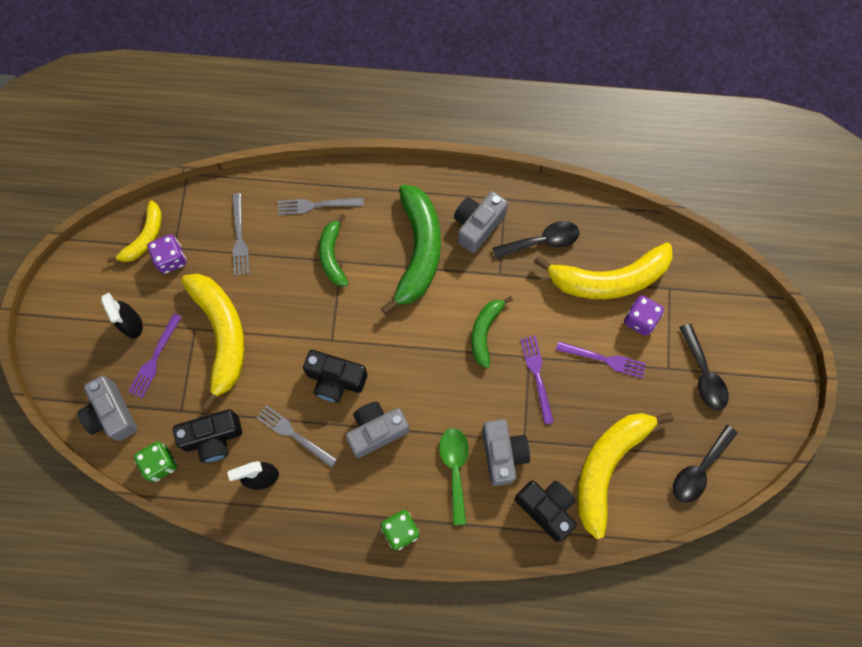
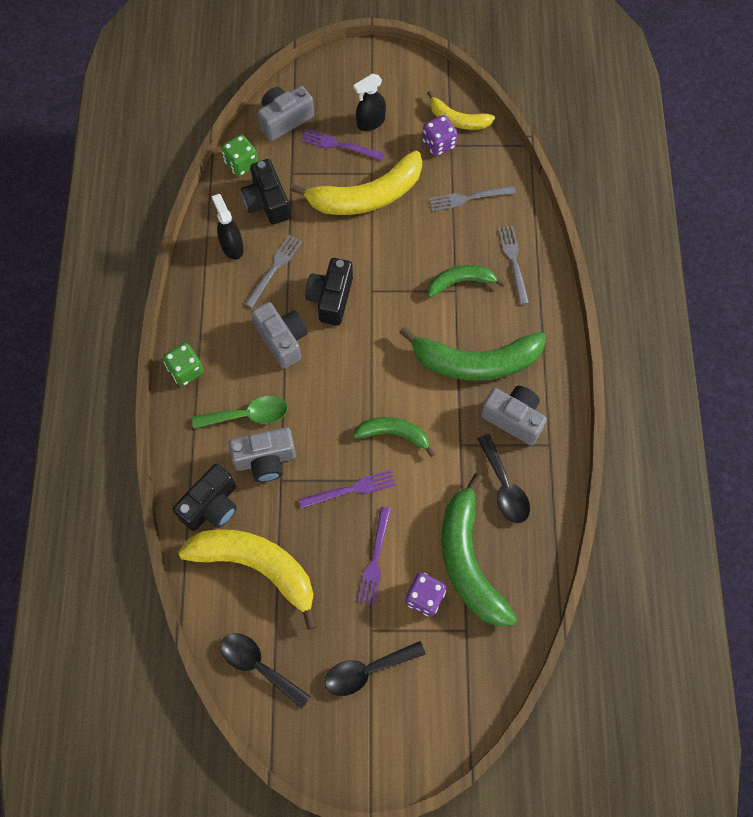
camera: 85 degrees right, 5 degrees down
(608, 279) = (469, 561): yellow banana -> green banana

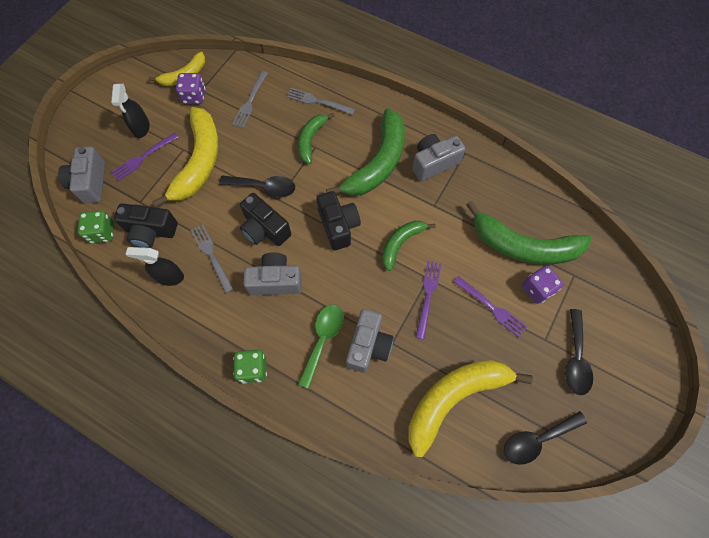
camera: 60 degrees left, 0 degrees up
(211, 506) = (384, 408): black camera -> black camera (338, 226)
(504, 487) = (480, 195): black spoon -> black spoon (264, 187)

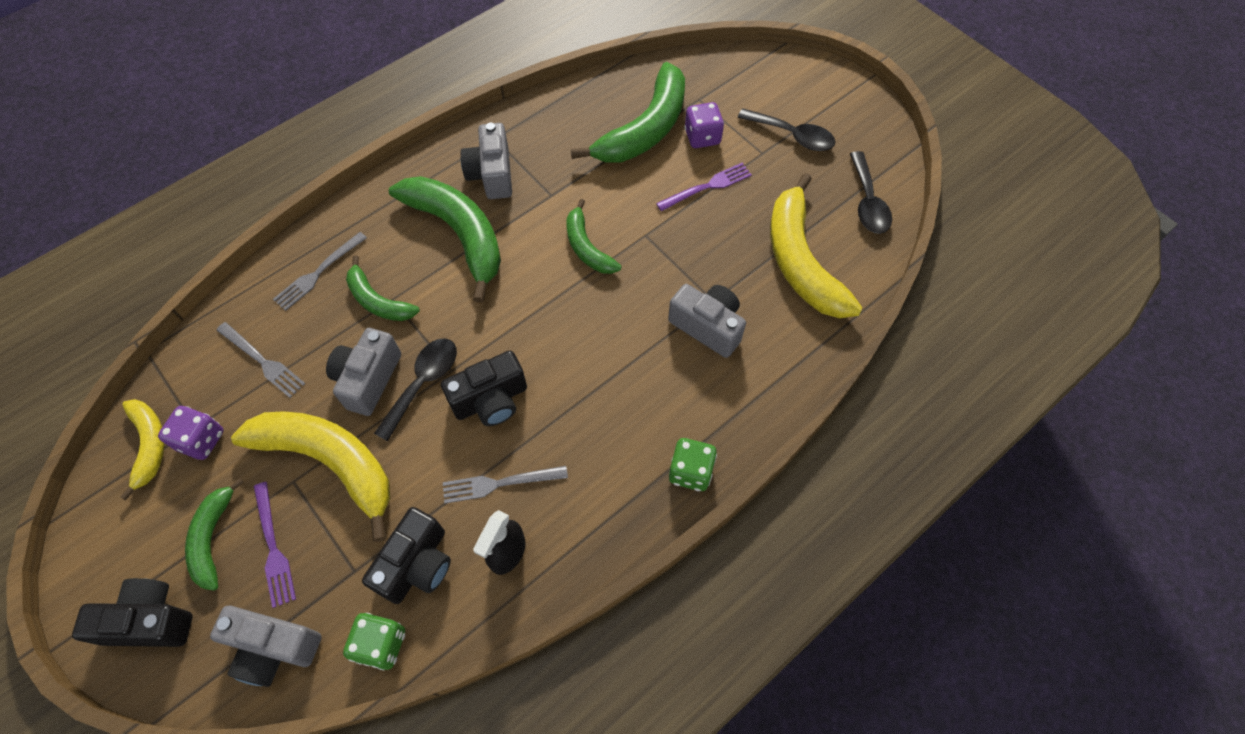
camera: 70 degrees left, 5 degrees down
(141, 128) = (213, 538): black spray bottle -> green banana
(275, 281) = (576, 408): grey camera -> grey camera (368, 379)
(323, 339) = (681, 375): green spoon -> none
(338, 226) = (529, 308): black camera -> black camera (150, 620)
(428, 295) = (667, 242): purple fork -> none

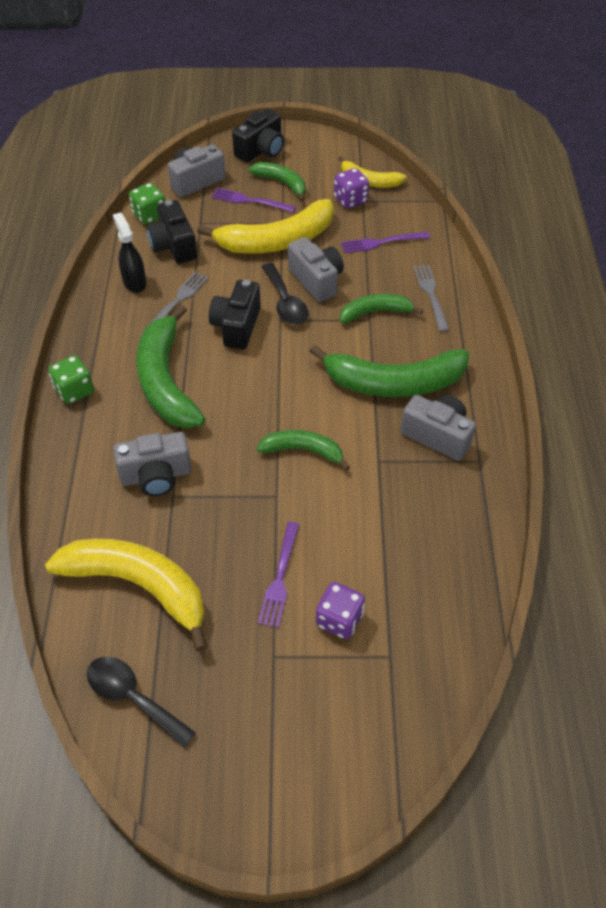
camera: 130 degrees right, 10 degrees down
(263, 361) = (381, 243): grey fork -> purple fork
(645, 129) = (391, 580): green banana -> green banana (166, 381)
(792, 135) = (268, 703): black spoon -> none

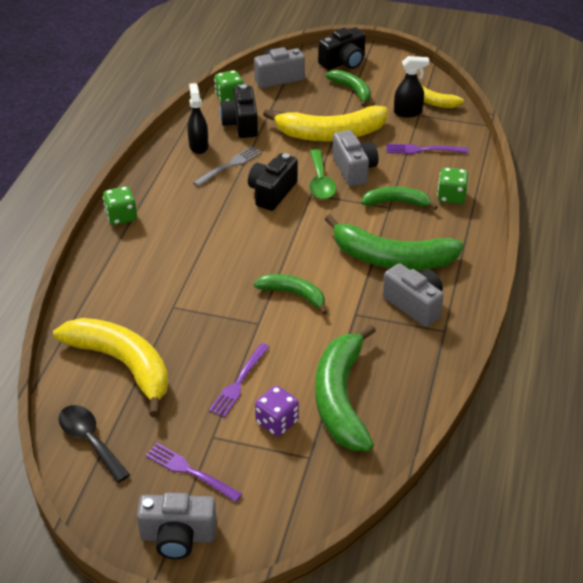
camera: 15 degrees right, 10 degrees down
(156, 476) = (165, 290): grey camera -> grey camera (178, 537)
(166, 381) = (198, 223): green banana -> green banana (341, 398)
(249, 201) = (318, 100): purple fork -> purple fork (189, 471)
(285, 302) = (320, 182): black spoon -> green spoon
(350, 200) = (408, 112): purple dice -> black spray bottle
(430, 294) = (451, 197): grey fork -> green dice

